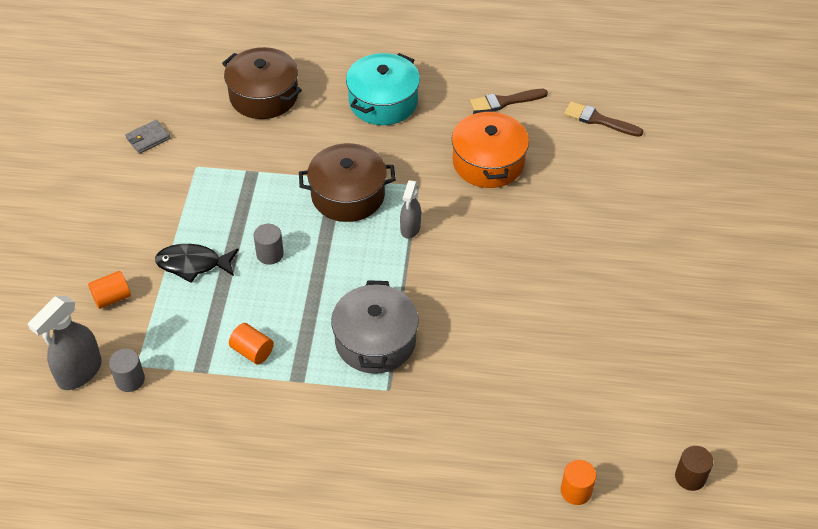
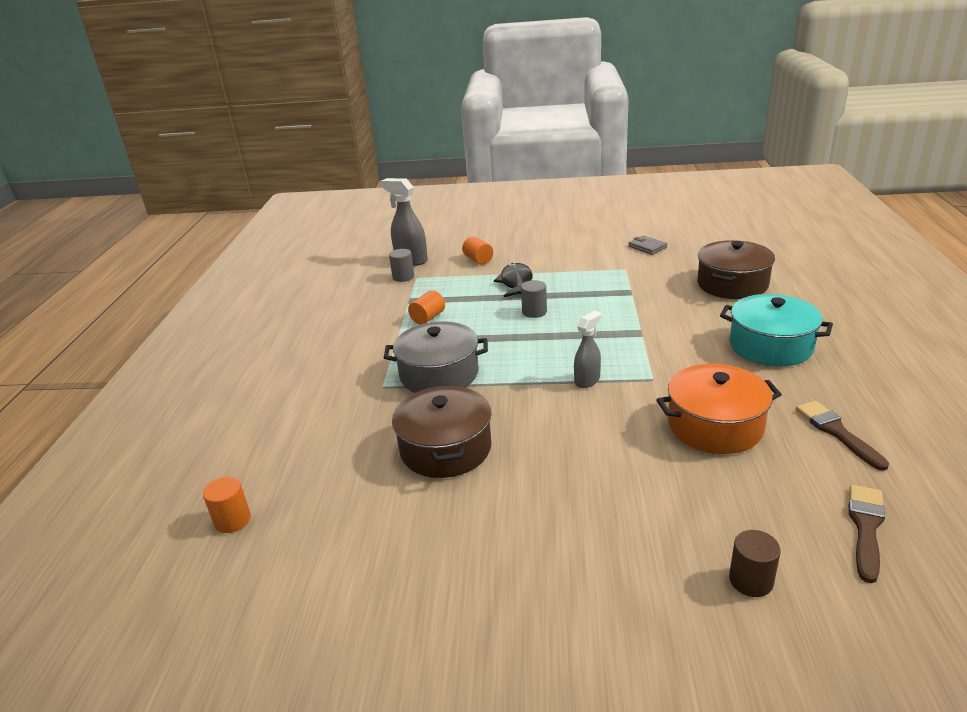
camera: 90 degrees right, 20 degrees down
(348, 195) = (621, 340): brown pot -> brown pot (445, 448)
(410, 229) = (587, 380): grey spray bottle -> grey spray bottle turned 120 degrees clockwise
(690, 477) = (216, 632): brown cylinder -> brown cylinder (750, 580)

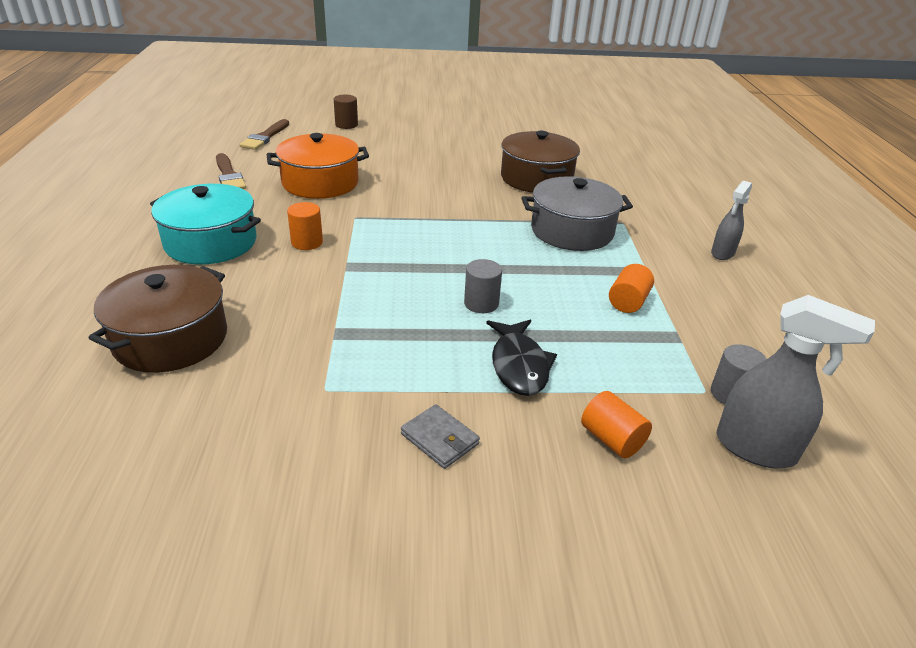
camera: 170 degrees right, 5 degrees up
(232, 520) = (659, 152): orange cylinder -> orange cylinder (307, 242)
(587, 380) = (419, 219): grey spray bottle -> grey spray bottle (722, 253)
(647, 247) = (252, 461): grey wallet -> grey wallet (439, 439)

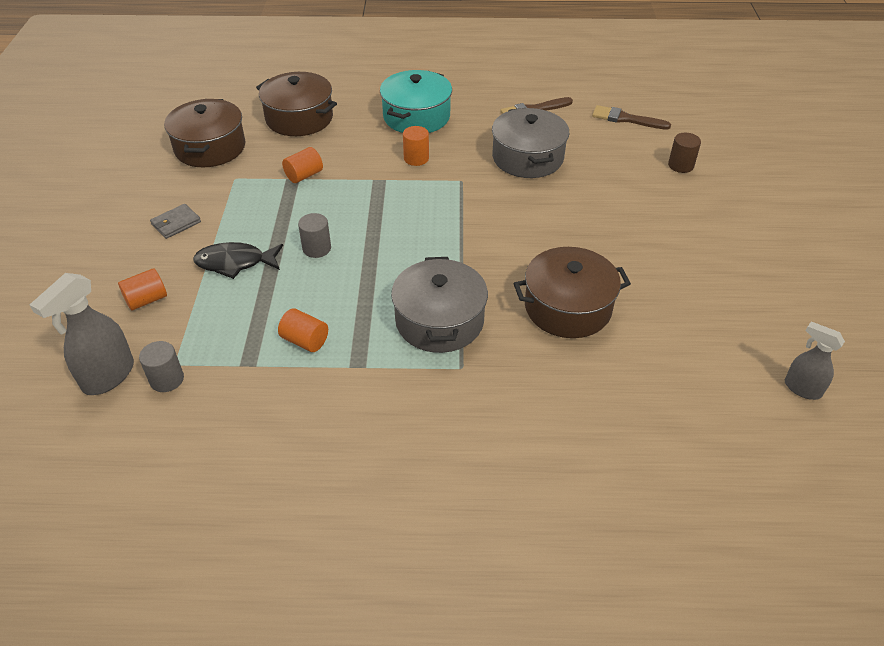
camera: 95 degrees right, 10 degrees up
(226, 431) = (210, 148): none -> brown pot
(320, 183) = (527, 158): orange pot -> grey pot
(329, 323) = (304, 175): none -> orange cylinder
(722, 253) = (389, 445): grey spray bottle -> grey spray bottle (802, 388)

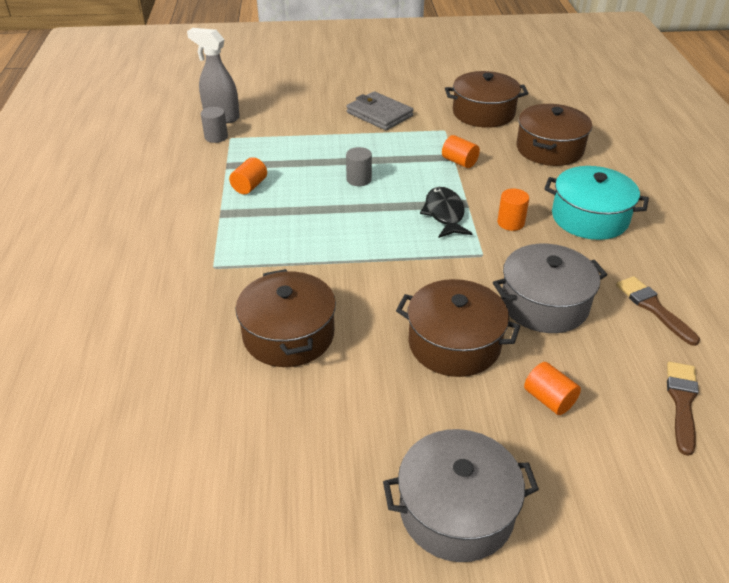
camera: 85 degrees right, 5 degrees down
(146, 300) = (293, 117): orange cylinder -> orange cylinder (549, 399)
(176, 223) = (379, 114): grey wallet -> grey wallet, size x1.71
(235, 263) = (336, 145): black fish -> black fish (444, 214)
(439, 321) = (270, 252): grey pot -> grey pot (456, 510)
(575, 209) = (454, 343): none -> brown pot
(680, 165) = (586, 459): brown cylinder -> none
(802, 388) = (151, 538): grey spray bottle -> none

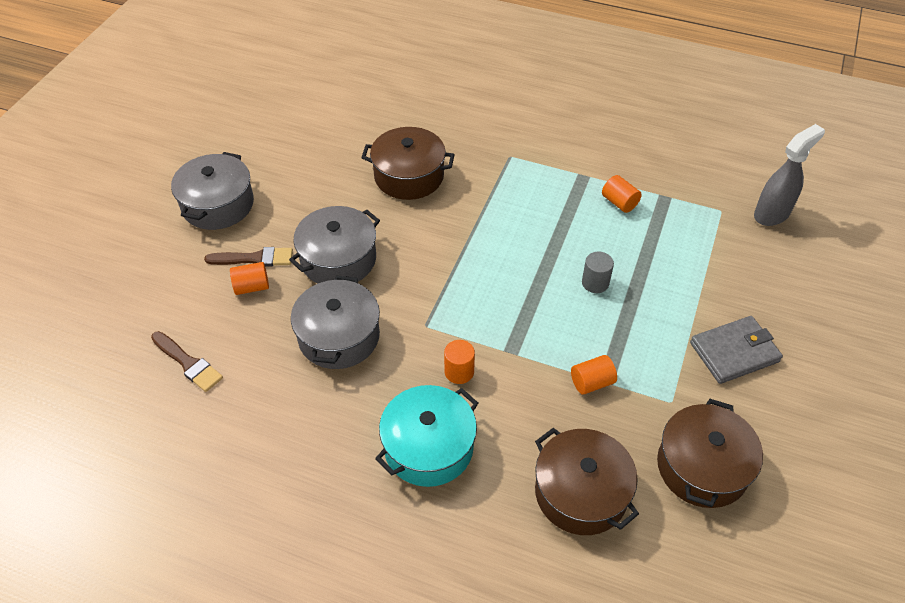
camera: 115 degrees right, 10 degrees up
(216, 137) = (726, 200): grey cylinder -> none
(444, 214) = (502, 325): black fish -> none
(454, 343) = (338, 259): brown pot -> grey pot
(653, 308) = (280, 413): brown brush -> brown brush (254, 258)

